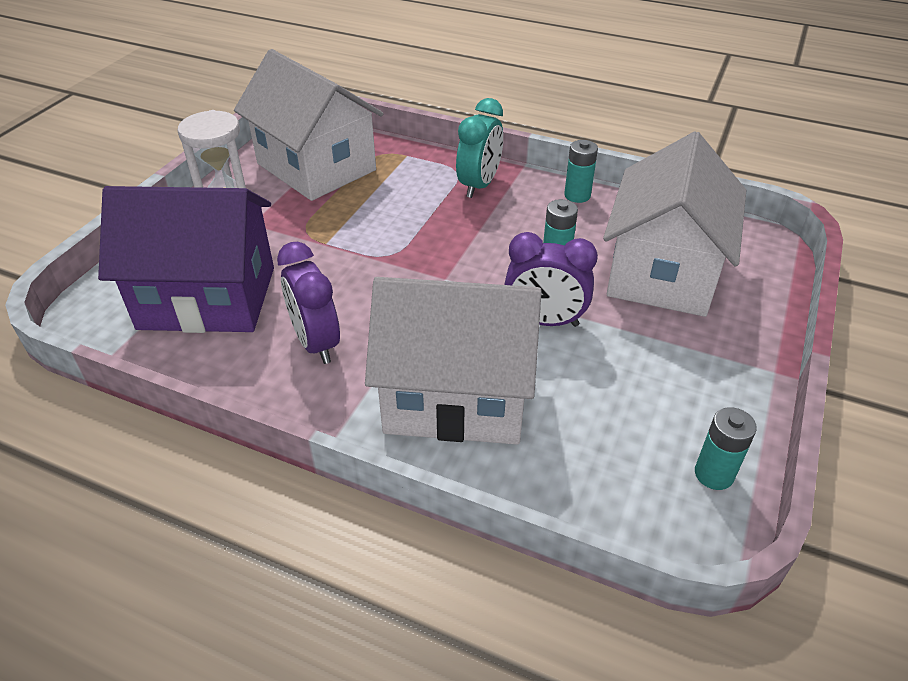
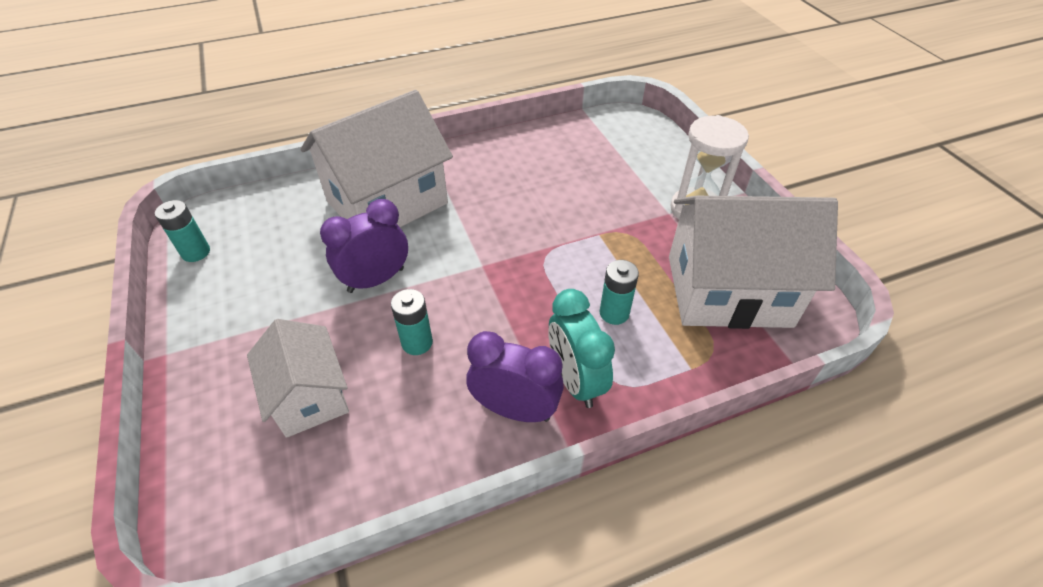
camera: 135 degrees right, 5 degrees up
(207, 298) = (598, 161): purple house -> none
(316, 343) = (501, 178): purple clock -> purple clock (515, 409)
(577, 195) = (469, 445): turquoise battery -> turquoise battery (614, 313)
(662, 272) = (309, 396): white house -> white house, size x0.58

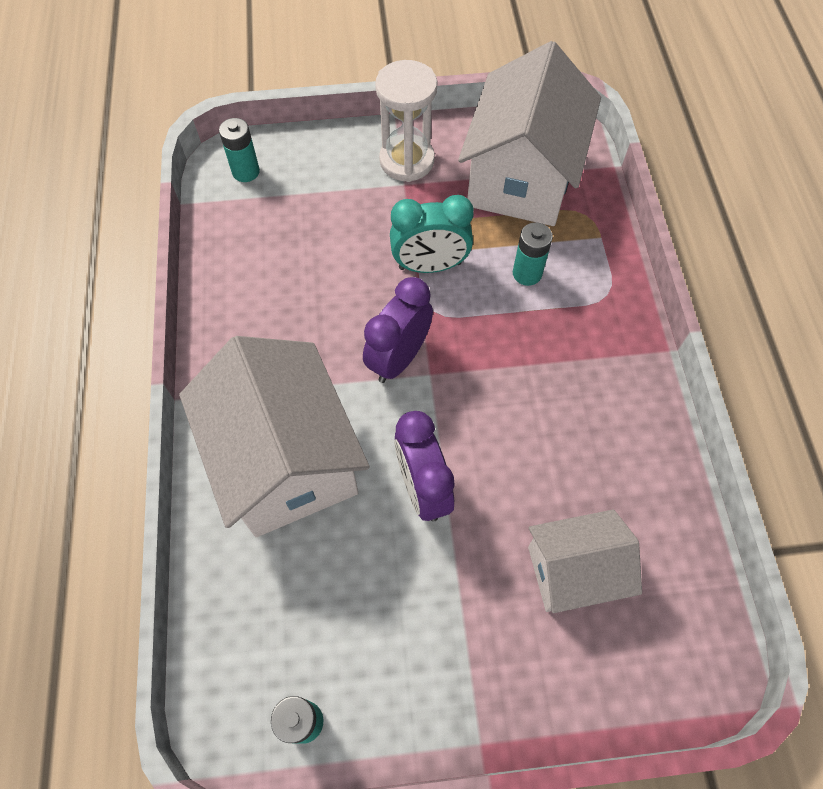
camera: 75 degrees left, 15 degrees up
(417, 343) = (525, 456): turquoise battery -> turquoise battery (246, 172)
(515, 409) = (621, 383): purple clock -> purple clock (399, 358)
(575, 380) = (598, 327): turquoise clock -> turquoise clock (430, 266)

